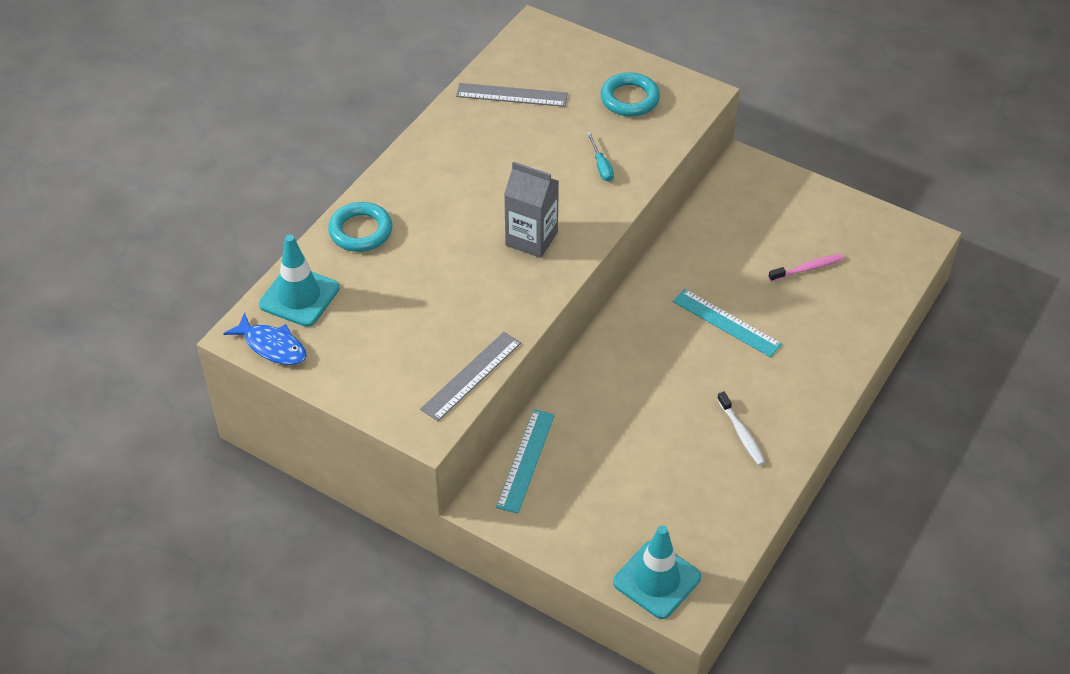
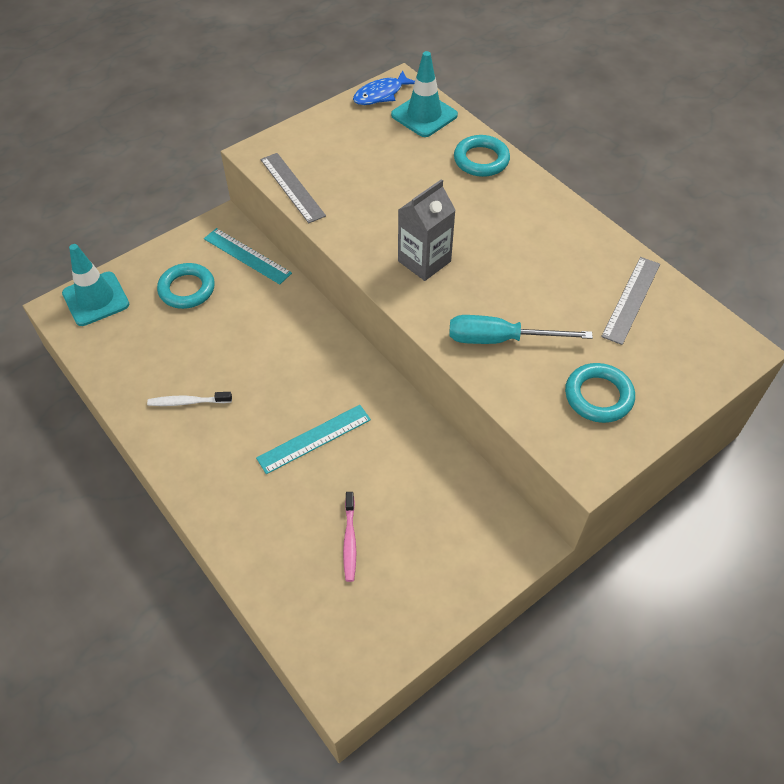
camera: 110 degrees right, 5 degrees up
(601, 166) = (500, 339): turquoise screwdriver -> turquoise screwdriver, size x1.90
(601, 497) = (187, 289): none -> turquoise ring

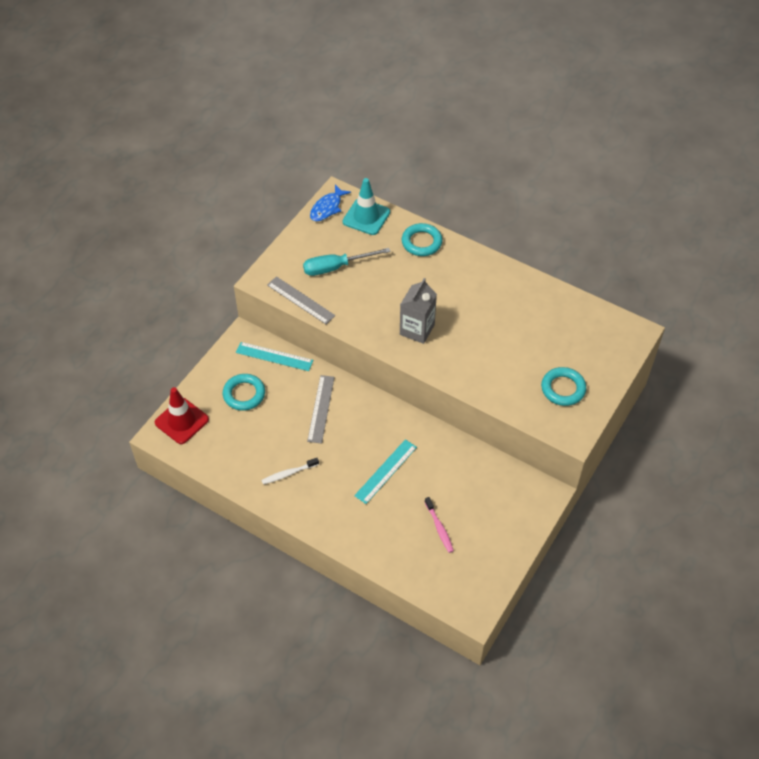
camera: 20 degrees left, 0 degrees up
(96, 299) = (181, 421): turquoise traffic cone -> red traffic cone
(500, 339) = (489, 369): turquoise screwdriver -> turquoise screwdriver (336, 267)
(631, 299) = (559, 318): grey ruler -> grey ruler (321, 409)

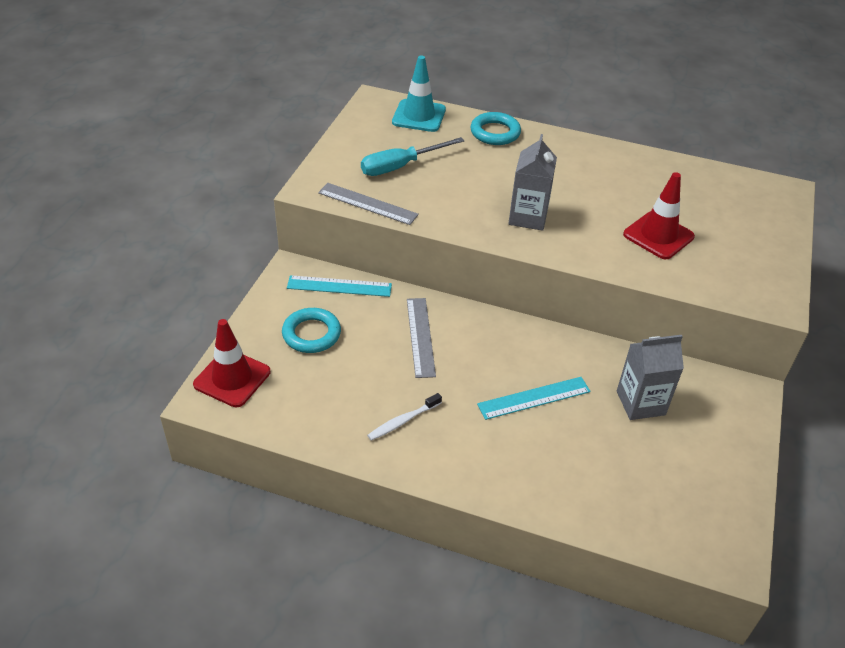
camera: 15 degrees left, 10 degrees down
(327, 208) = (368, 112): blue fish -> none
(385, 471) = (534, 398): turquoise ruler -> turquoise ruler turned 45 degrees clockwise
(439, 528) = (635, 457): pink toothbrush -> none
(461, 488) = (640, 403): none -> grey carton
(510, 361) = (658, 236): none -> red traffic cone
(563, 389) = (737, 256): turquoise ring -> none

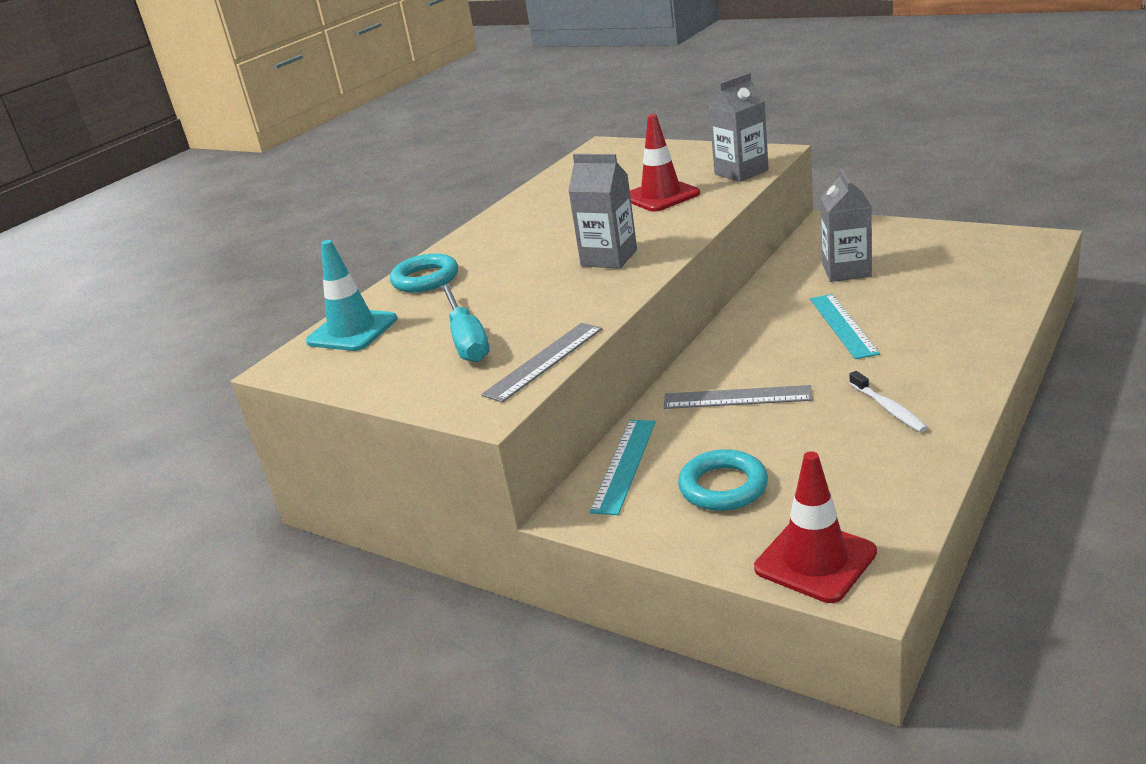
camera: 70 degrees left, 15 degrees down
(721, 283) = (741, 172): none -> grey carton

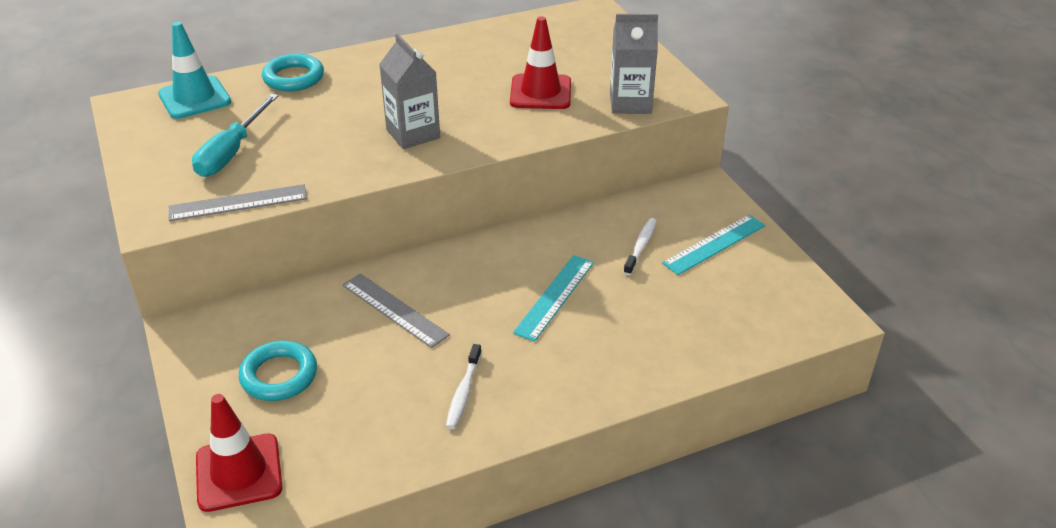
camera: 30 degrees right, 10 degrees up
(624, 465) = (257, 314): turquoise ruler -> turquoise ruler (714, 244)
(846, 271) = (641, 246): grey carton -> white toothbrush

